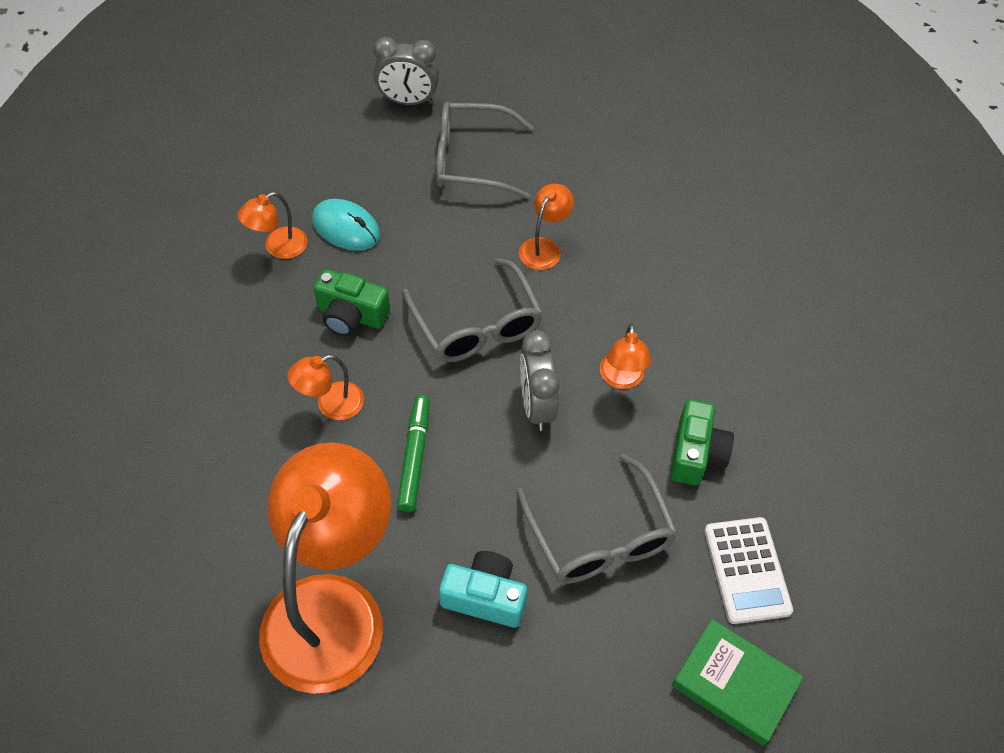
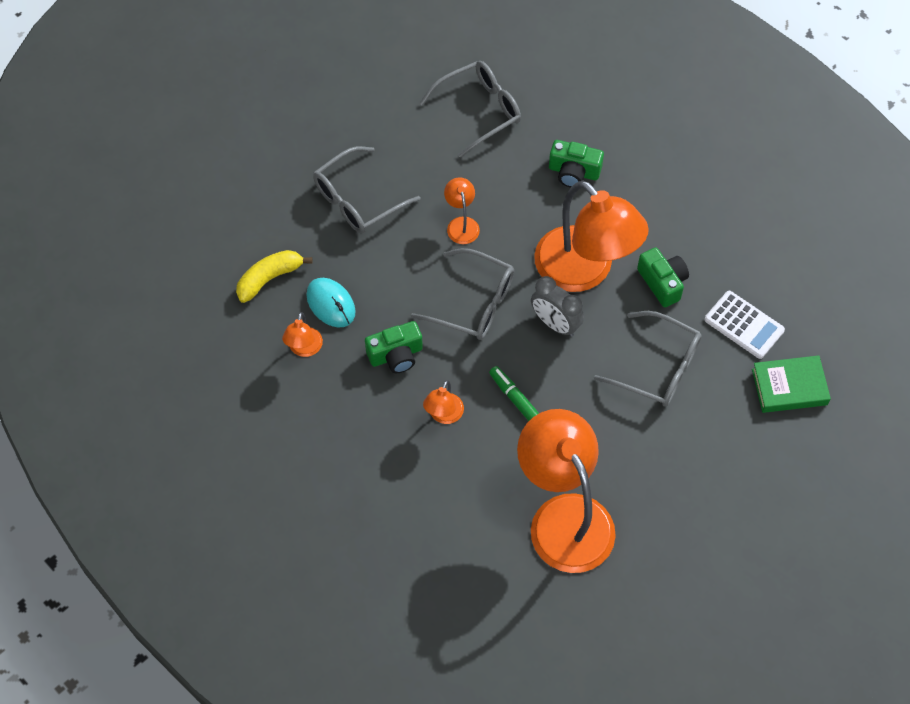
camera: 40 degrees left, 5 degrees up
(319, 169) = (269, 278): none -> yellow banana
(346, 228) = (331, 304): turquoise mouse -> turquoise mouse turned 60 degrees clockwise
(408, 101) = (272, 188): grey clock -> none
(485, 597) = (633, 446): turquoise camera -> none
(621, 379) = (584, 271): orange lamp -> orange lamp, size x2.35
(670, 164) = (479, 111): none -> grey glasses
(710, 279) = (573, 172): none -> green camera

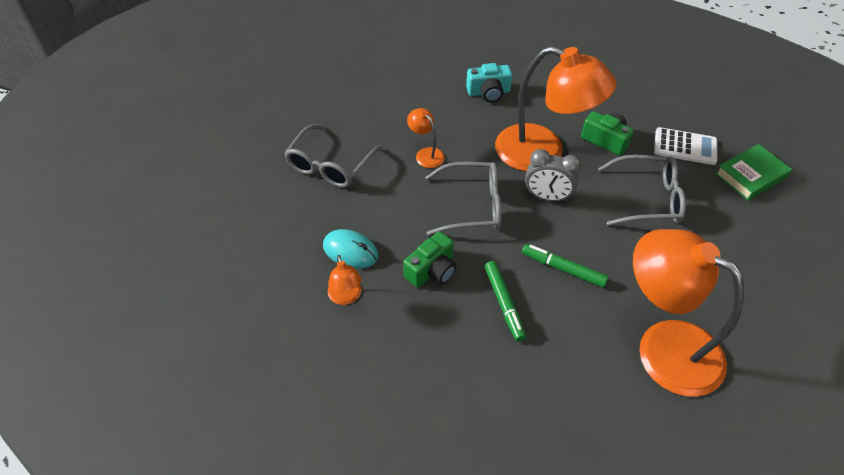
camera: 25 degrees left, 10 degrees down
(269, 278) = (283, 251): yellow banana -> none
(443, 415) = (504, 303): orange lamp -> green marker
(479, 111) = (392, 77): grey glasses -> none
(573, 172) = (488, 92): green camera -> turquoise camera

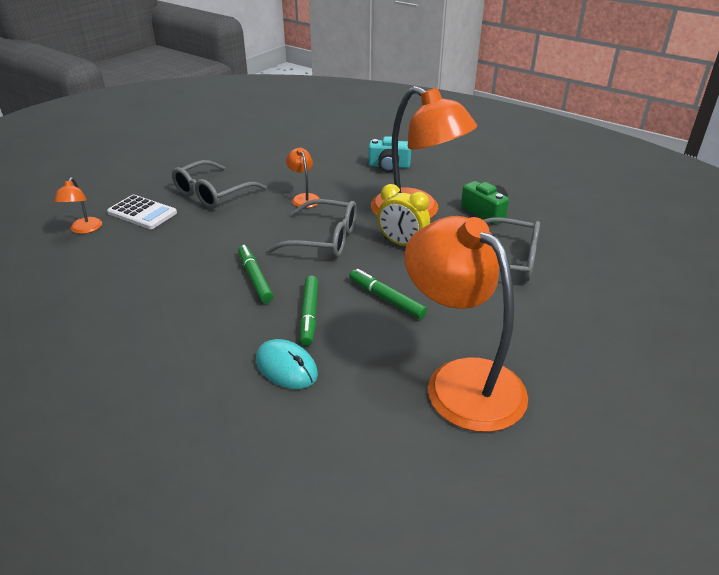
camera: 15 degrees right, 15 degrees down
(346, 297) = (161, 284): orange lamp -> orange lamp (84, 229)
(350, 251) = (189, 252): turquoise mouse -> turquoise mouse (286, 367)
(432, 270) = (255, 278): green camera -> green marker
(547, 197) = (402, 244): grey clock -> yellow clock
(685, 147) = (567, 228): white calculator -> white calculator (142, 213)
(751, 176) = (631, 260): green book -> none

